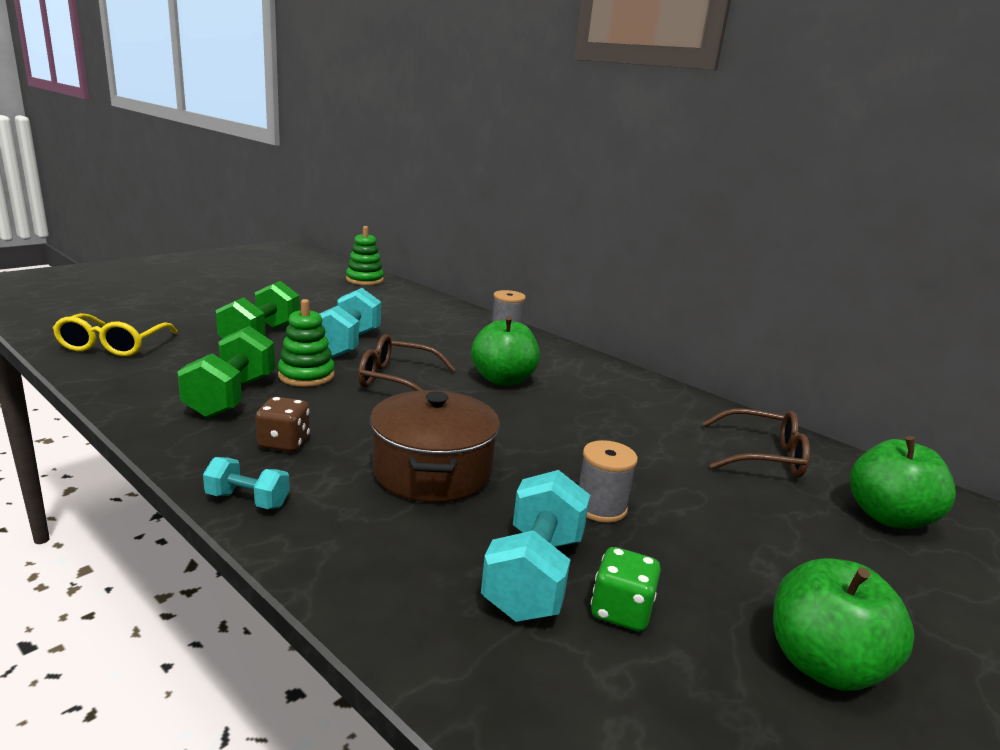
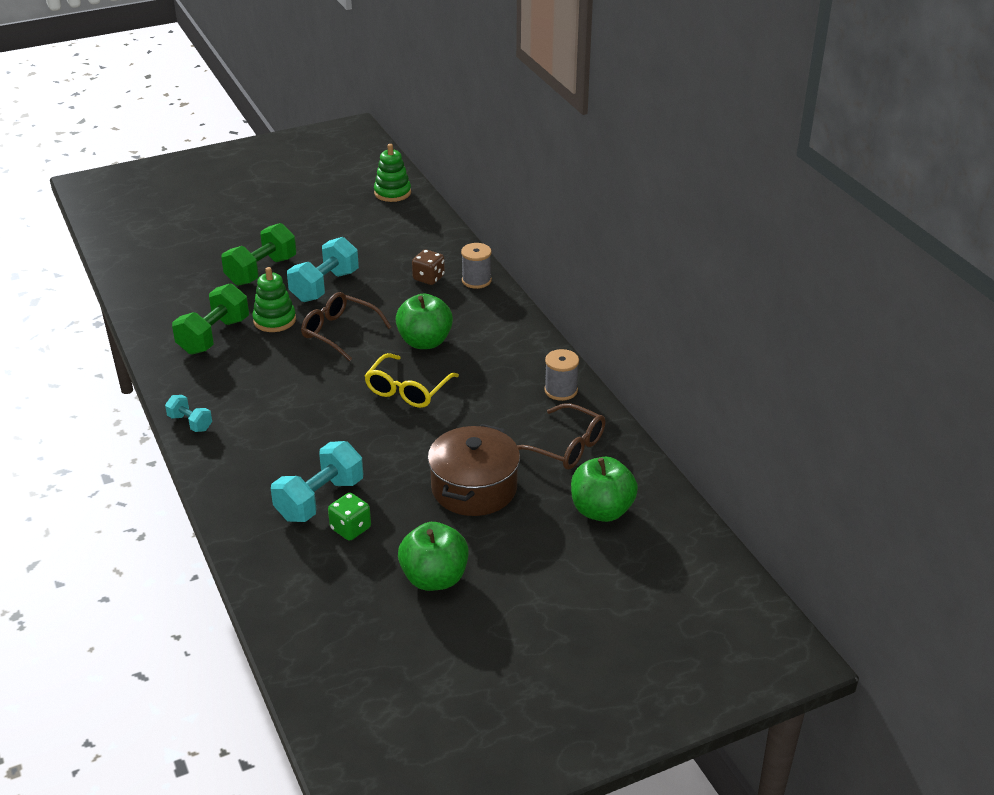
camera: 25 degrees right, 15 degrees up
(113, 345) = (153, 272): yellow glasses -> yellow glasses (407, 390)
(284, 443) = (229, 383): brown dice -> brown dice (428, 278)
(432, 471) = (310, 420): brown pot -> brown pot (474, 488)
(600, 507) = (398, 466): grey spool -> grey spool (561, 390)

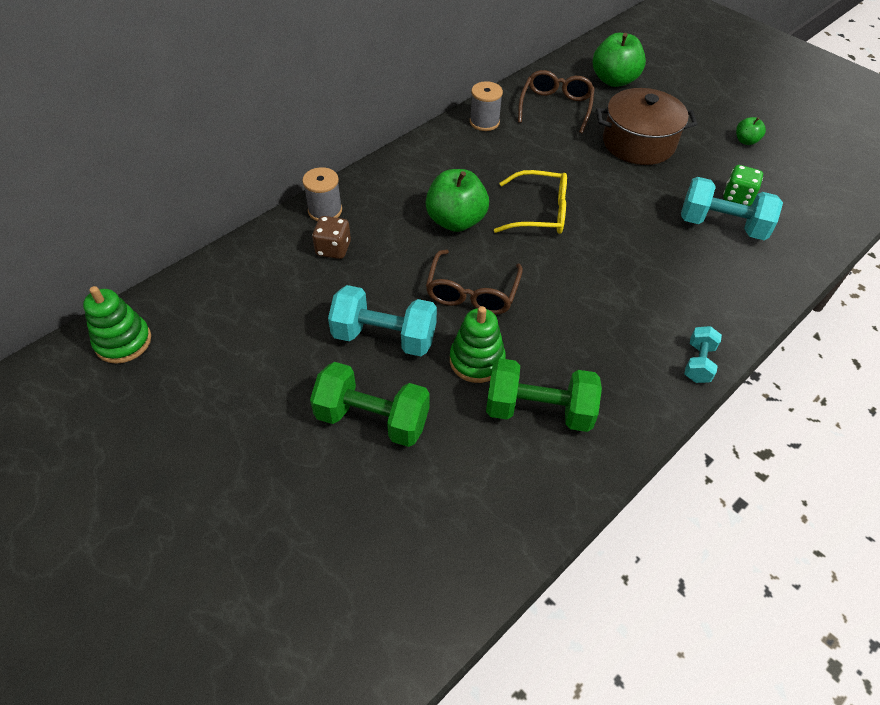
camera: 110 degrees left, 15 degrees up
(434, 578) = (746, 141): green apple -> green apple, size x0.50

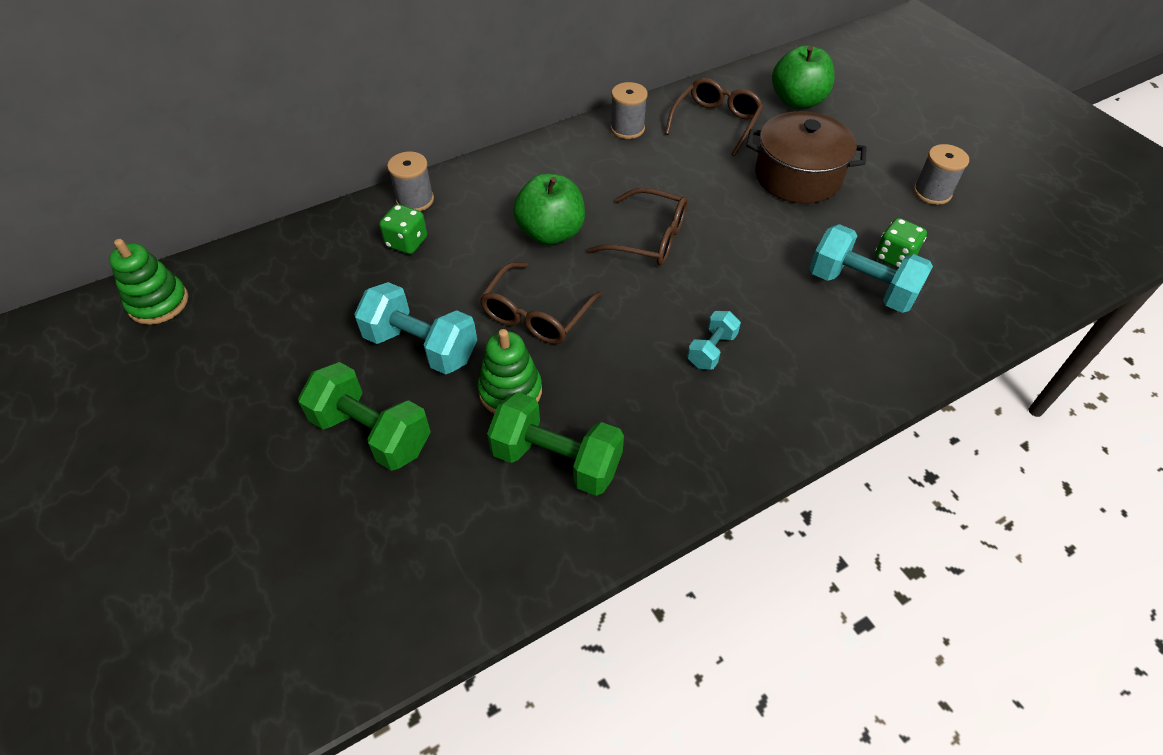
camera: 15 degrees right, 0 degrees up
(333, 249) = (407, 242): brown dice -> green dice
(540, 212) = (649, 238): yellow glasses -> brown glasses
(698, 363) = (766, 443): turquoise dumbbell -> turquoise dumbbell (711, 350)
(746, 141) = (932, 192): green apple -> grey spool

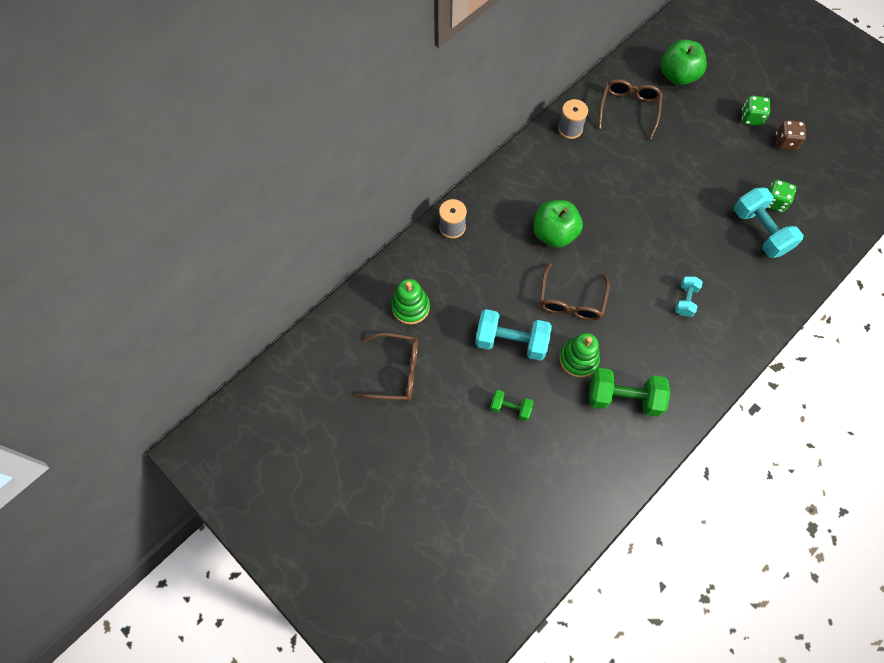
camera: 15 degrees left, 15 degrees up
(158, 303) = (326, 351): green stacking toy -> green stacking toy (410, 307)
(372, 433) = (510, 408): green dumbbell -> green dumbbell, size x0.55
(407, 242) = (464, 264): green dice -> green dice (751, 118)
(649, 238) = (619, 223): brown glasses -> brown glasses (396, 371)
(797, 176) = (697, 147): brown pot -> none
(861, 287) = (760, 231): turquoise dumbbell -> turquoise dumbbell turned 45 degrees clockwise
(932, 192) = (785, 142): grey spool -> brown dice

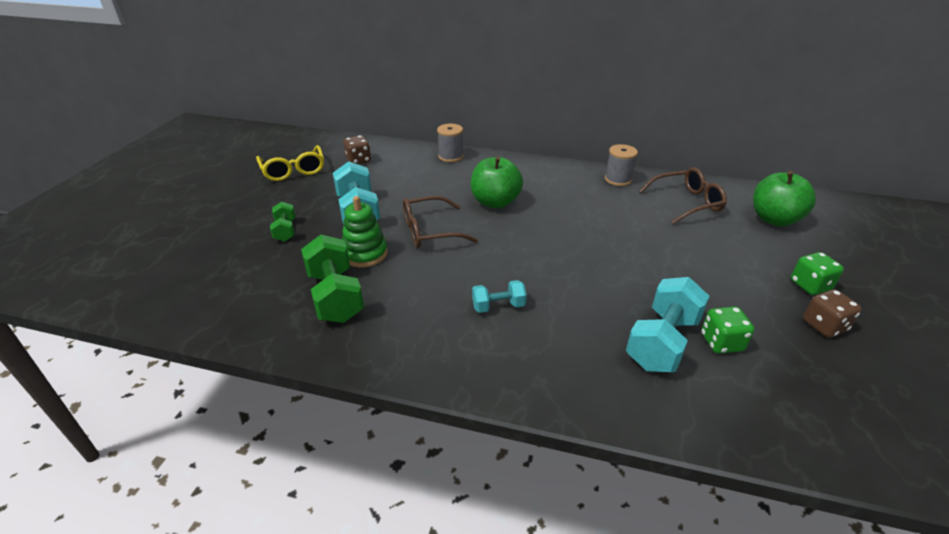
camera: 60 degrees right, 30 degrees down
(396, 371) = (293, 170): brown glasses -> yellow glasses
(410, 307) = (358, 160): green stacking toy -> brown dice

